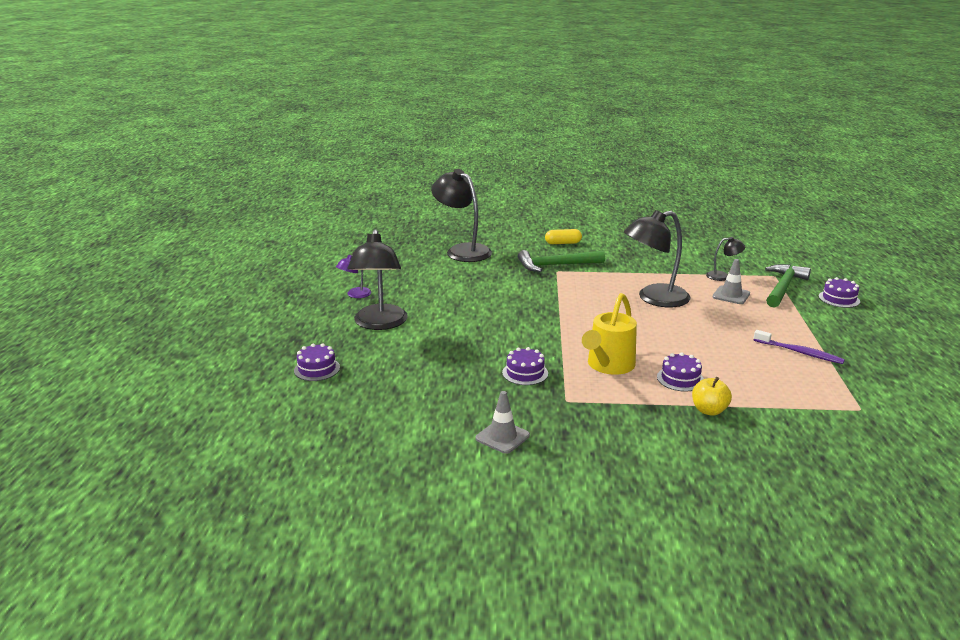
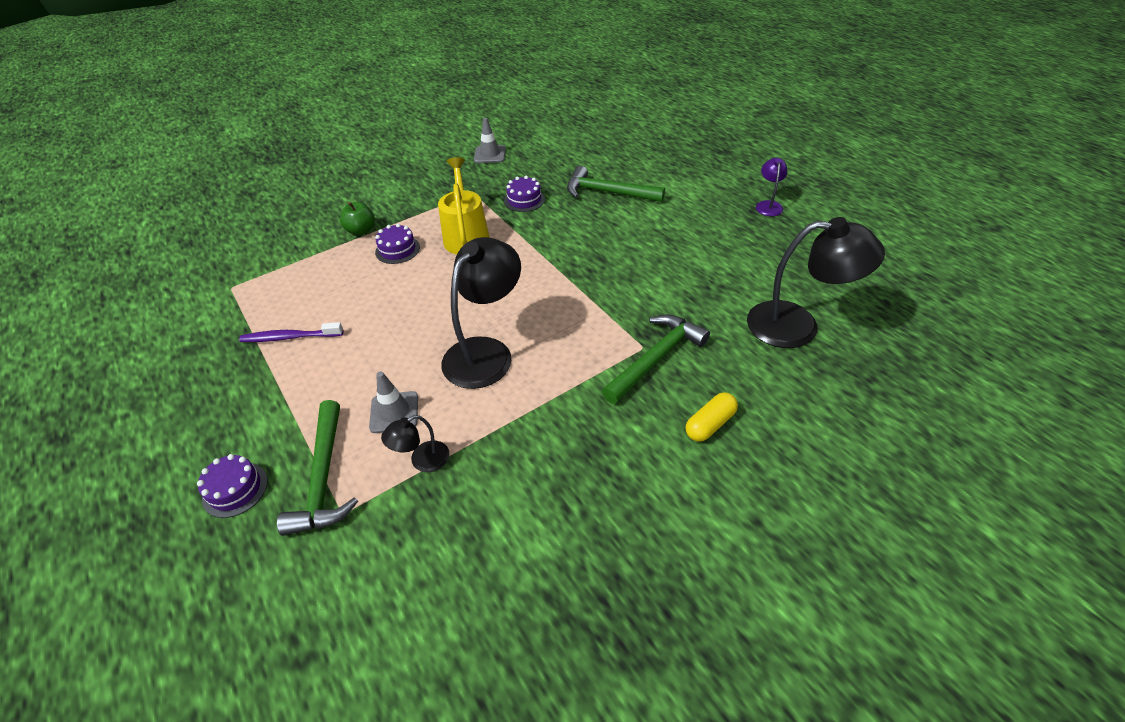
camera: 145 degrees right, 20 degrees up
(317, 369) = (666, 140): purple cake -> none
(379, 324) = (693, 189): black lamp -> none
(446, 349) = (607, 192): none -> green hammer
(709, 410) = (361, 230): yellow apple -> green apple

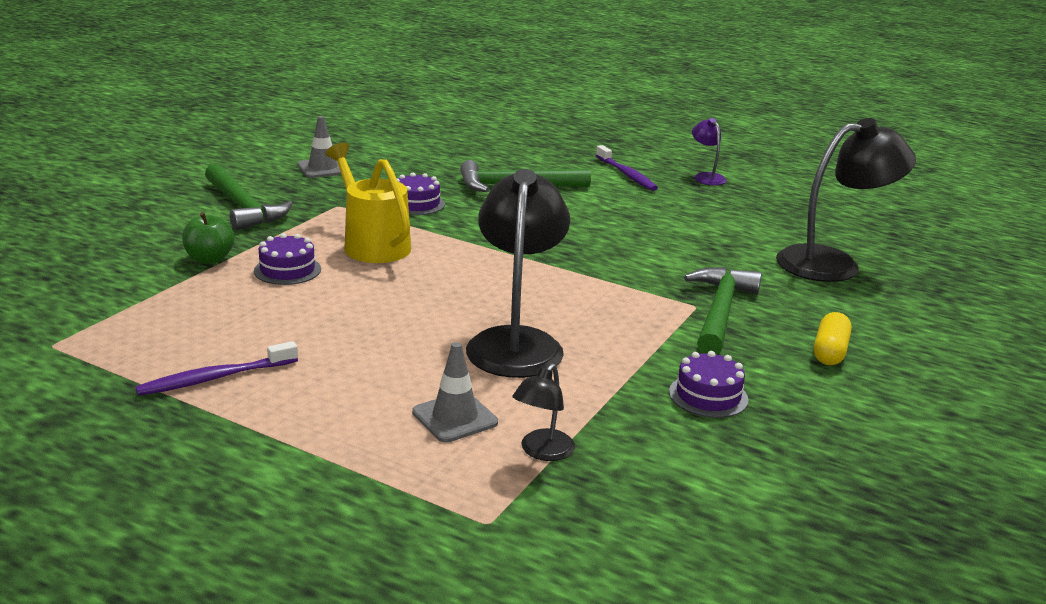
camera: 30 degrees left, 20 degrees down
(235, 489) = (301, 542): purple cake -> purple cake (708, 396)
(323, 478) = (424, 499): green hammer -> green hammer (243, 207)
(703, 193) = (626, 175): none -> purple toothbrush

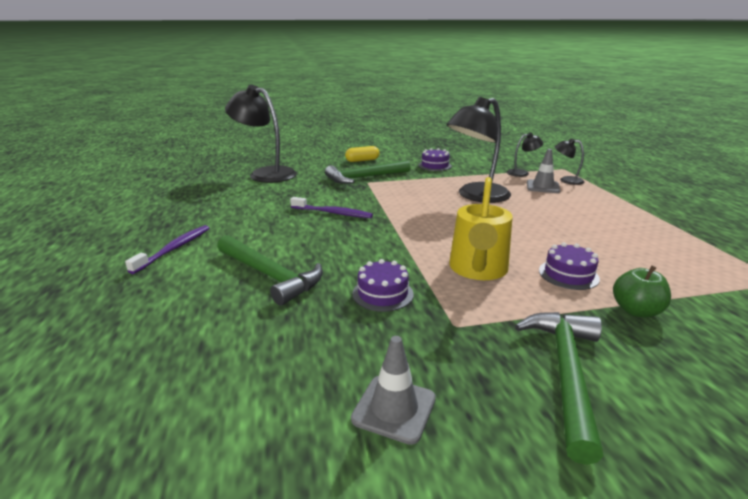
camera: 130 degrees left, 0 degrees up
(215, 378) = (655, 229): purple toothbrush -> purple toothbrush (333, 213)
(437, 465) = (566, 180): none -> black lamp
(706, 177) = (144, 225): purple lamp -> none

